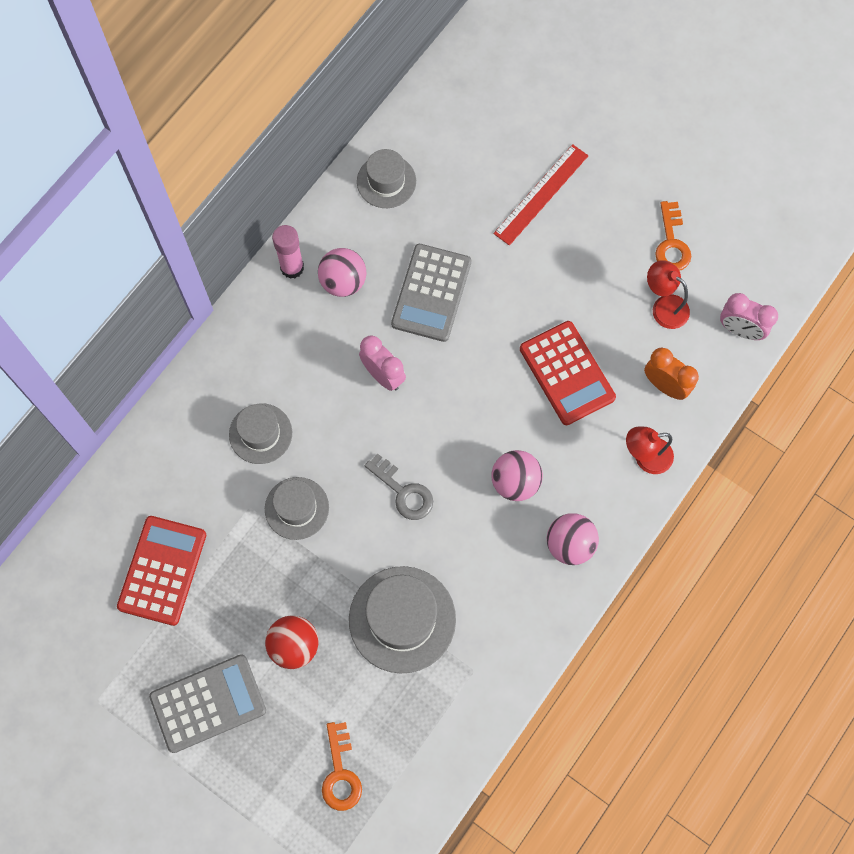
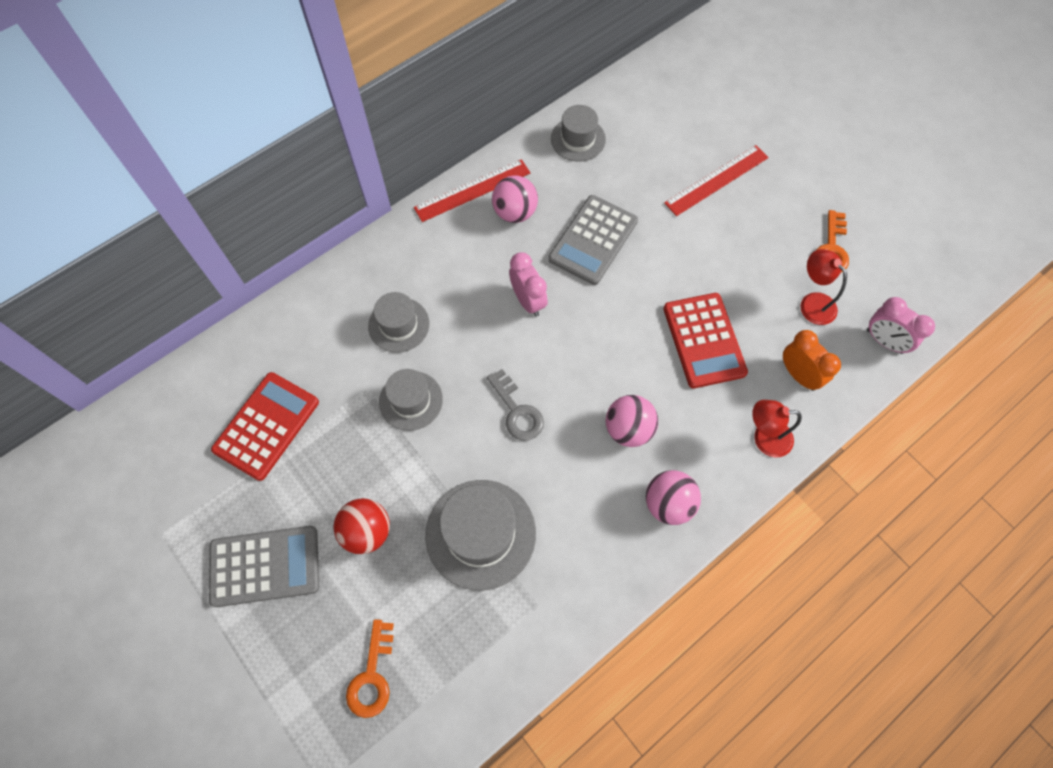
camera: 15 degrees right, 5 degrees down
(292, 267) = (472, 190): pink glue stick -> red ruler

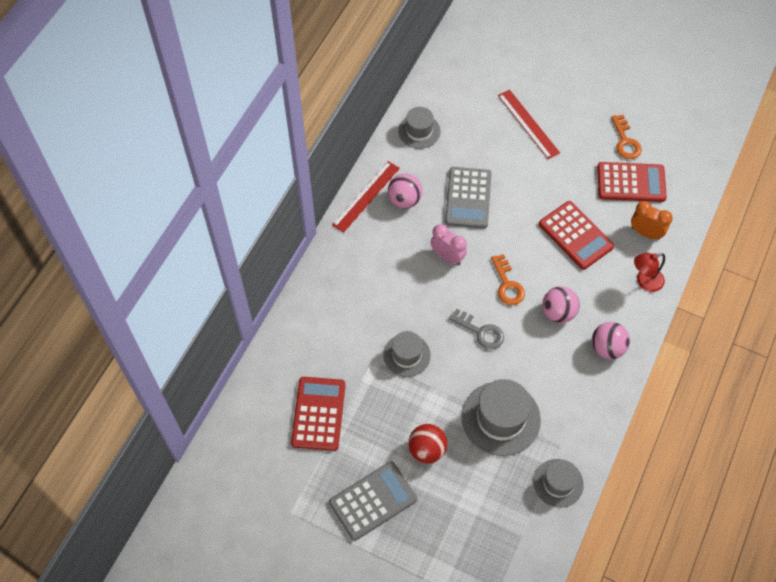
camera: 25 degrees left, 5 degrees down
(372, 676) = (482, 533): orange key -> orange key (507, 284)
(399, 325) = (369, 309): grey hat -> grey hat (558, 483)
(716, 180) = (528, 124): red ruler -> red ruler turned 60 degrees counterclockwise
(812, 303) = (631, 182): red lamp -> red calculator
(884, 341) = (687, 189): pink clock -> none

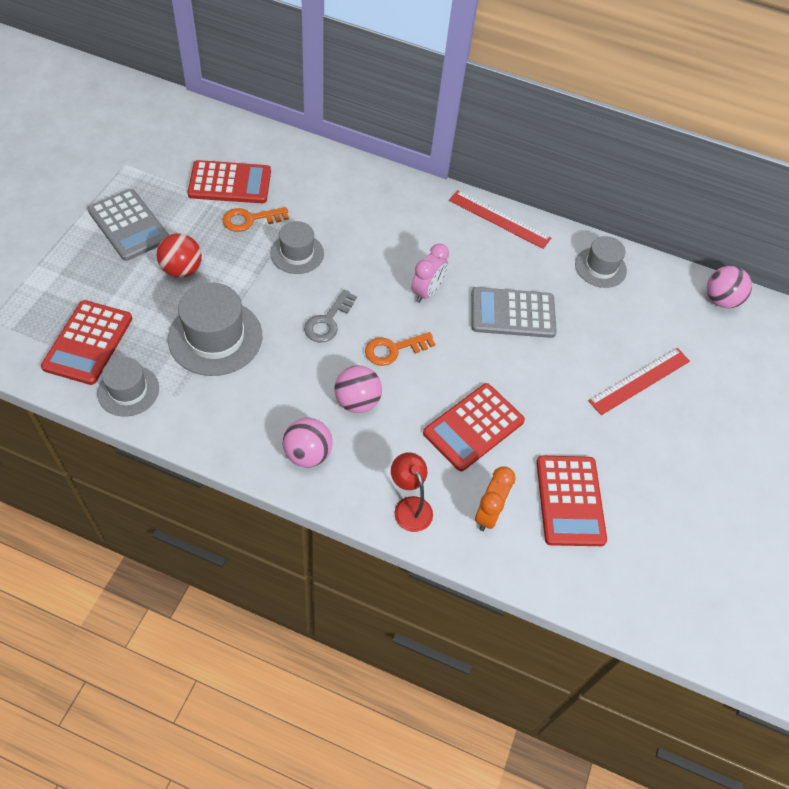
camera: 80 degrees right, 5 degrees down
(404, 200) = (499, 253): pink ball -> pink ball (720, 300)
(511, 521) = (88, 342): none -> red calculator
(625, 141) = (639, 498): orange key -> orange key (250, 219)

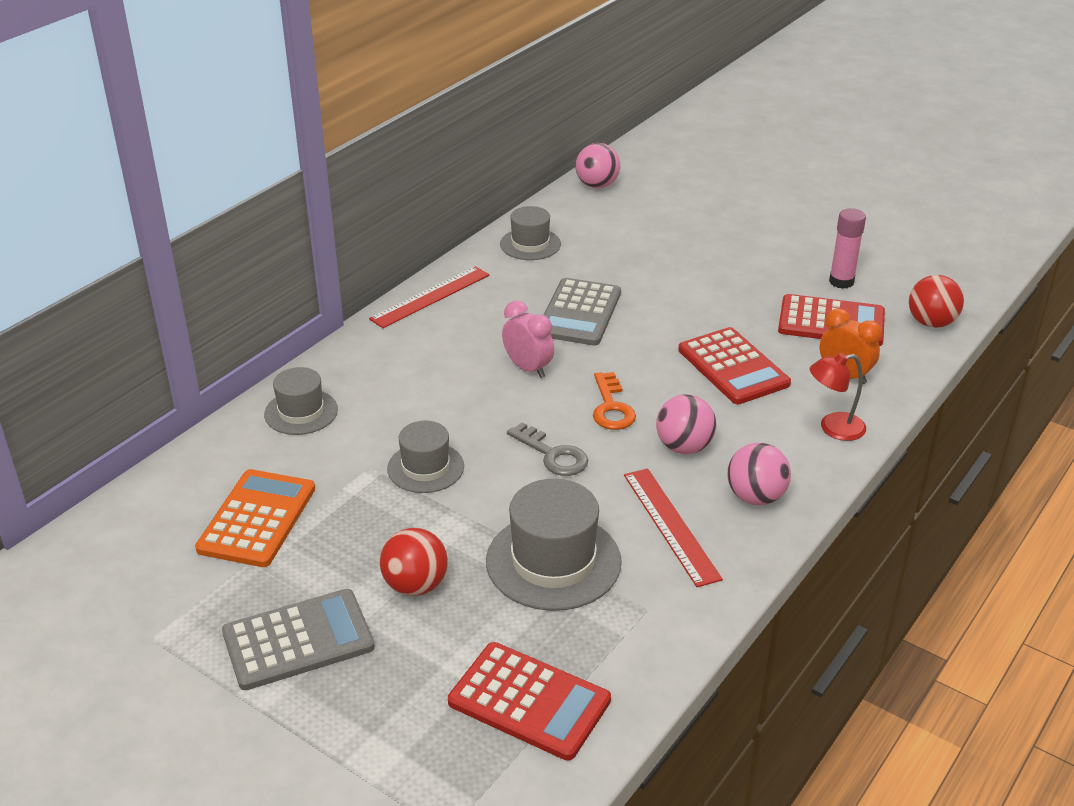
camera: 70 degrees left, 20 degrees down
(128, 390) = (629, 659): grey hat -> grey hat (301, 412)
(230, 183) = (257, 519): red calculator -> orange calculator
(250, 219) = (342, 505): orange key -> none
(602, 589) = (931, 323): none -> red ball
(640, 381) = (689, 252): red ruler -> red ruler (671, 525)
(643, 508) = (841, 282): none -> pink glue stick

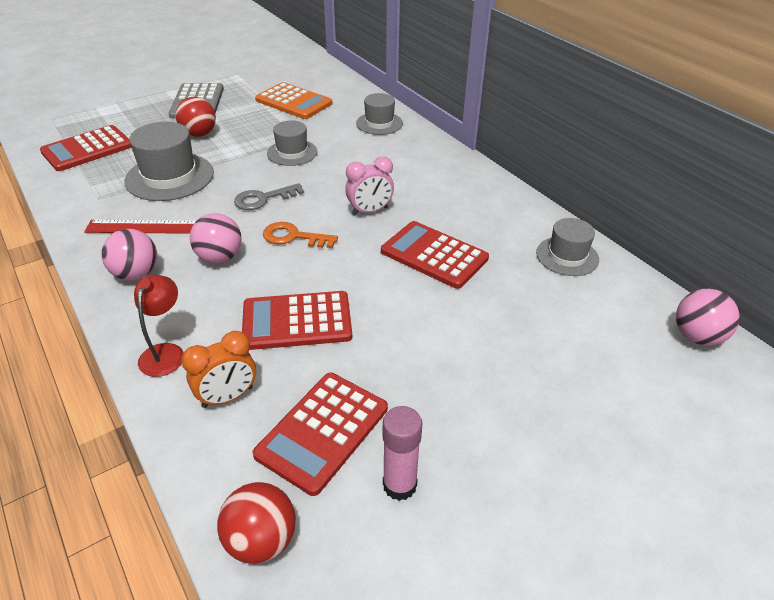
camera: 110 degrees right, 5 degrees up
(430, 297) = (494, 188): red ruler -> none
(579, 313) = (434, 255): grey calculator -> red calculator

